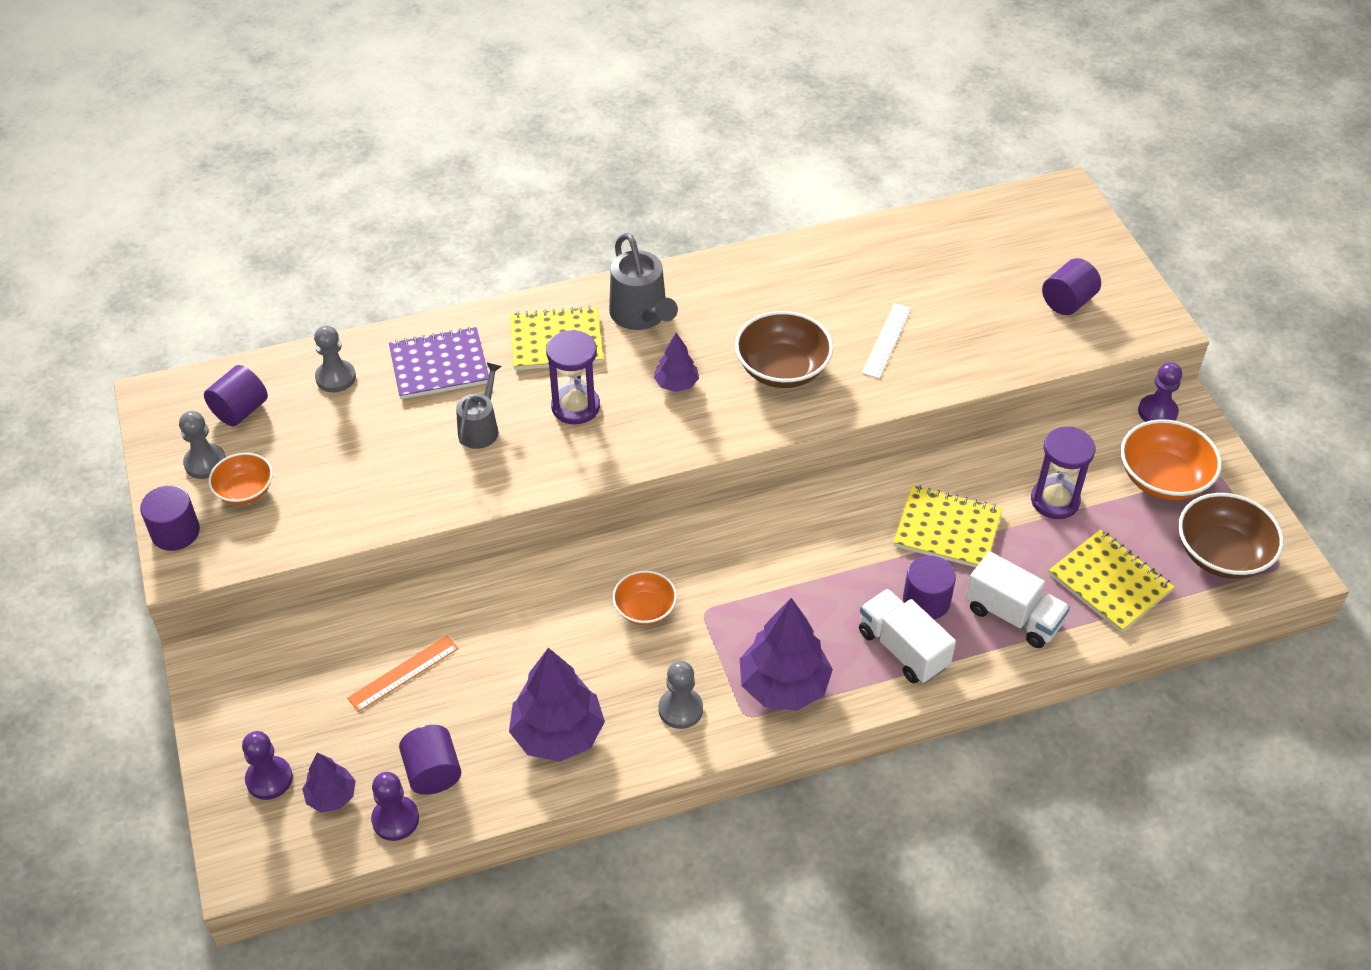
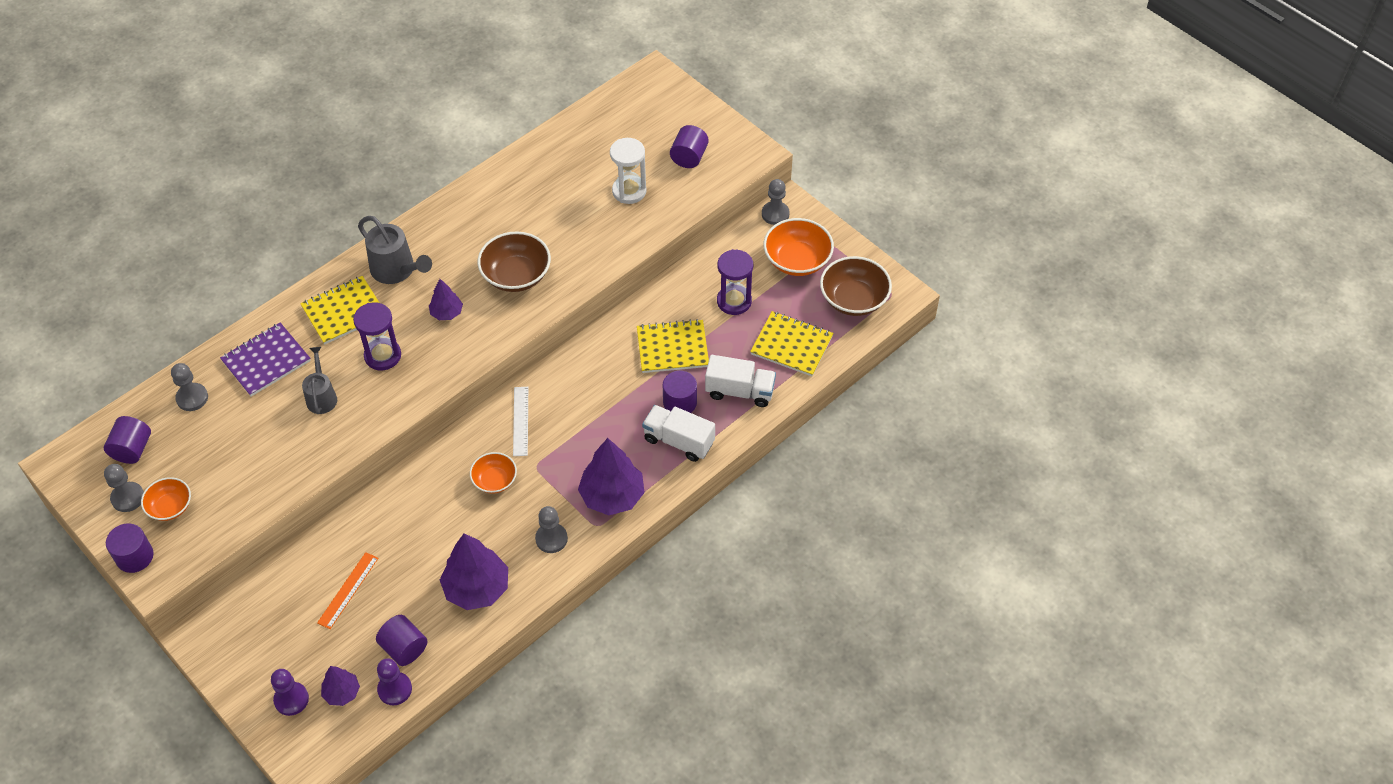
camera: 25 degrees left, 5 degrees up
(887, 340) = (579, 228): white ruler -> white ruler (521, 421)
(971, 317) = (629, 191): none -> white hourglass
(1157, 412) = (775, 214): purple pawn -> grey pawn

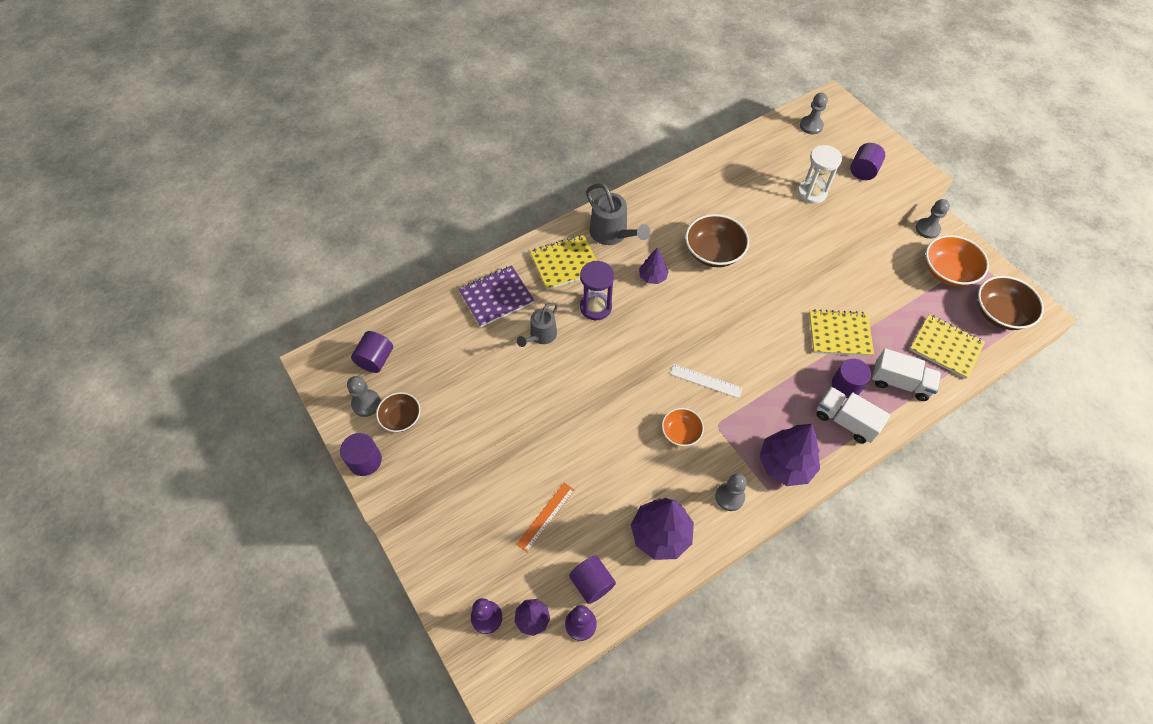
camera: 10 degrees right, 5 degrees up
(170, 507) = (401, 418): orange bowl -> brown bowl
(192, 398) = (431, 321): grey pawn -> grey pawn (811, 126)
(321, 396) = (541, 336): grey watering can -> grey watering can turned 150 degrees counterclockwise
(521, 421) = (705, 381): white ruler -> white ruler turned 75 degrees counterclockwise
(734, 301) = (893, 300): purple hourglass -> none

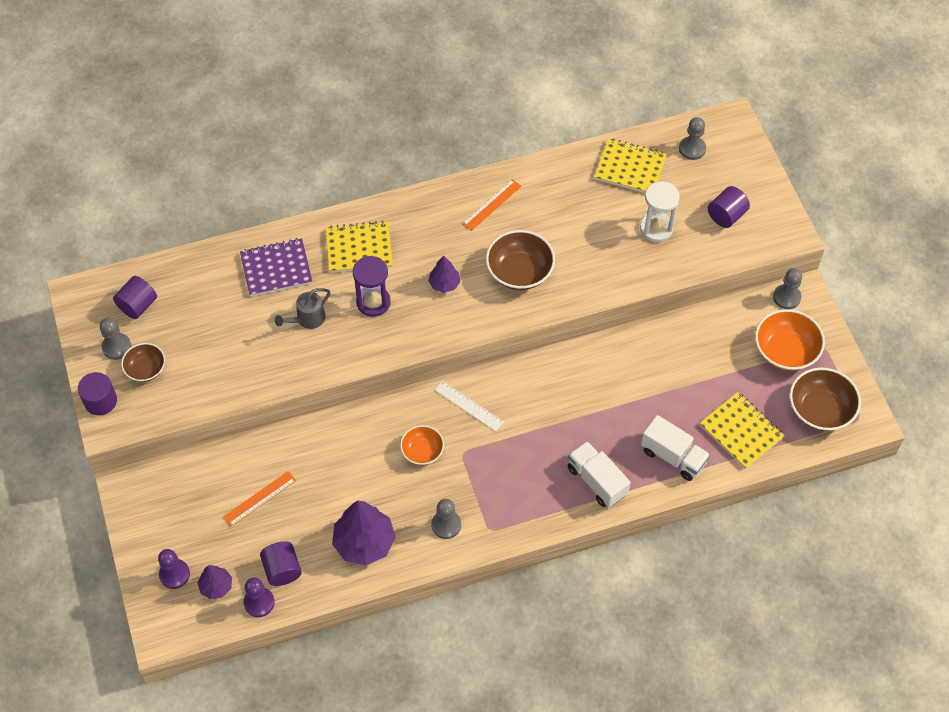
camera: 15 degrees right, 0 degrees up
(612, 234) = (420, 227): grey watering can -> none
(666, 203) = (491, 205): none -> orange ruler
(785, 464) = (515, 508): purple tree -> none
(839, 334) = (632, 391): yellow notebook -> yellow notebook (630, 168)
(846, 385) = (614, 445): purple cylinder -> none

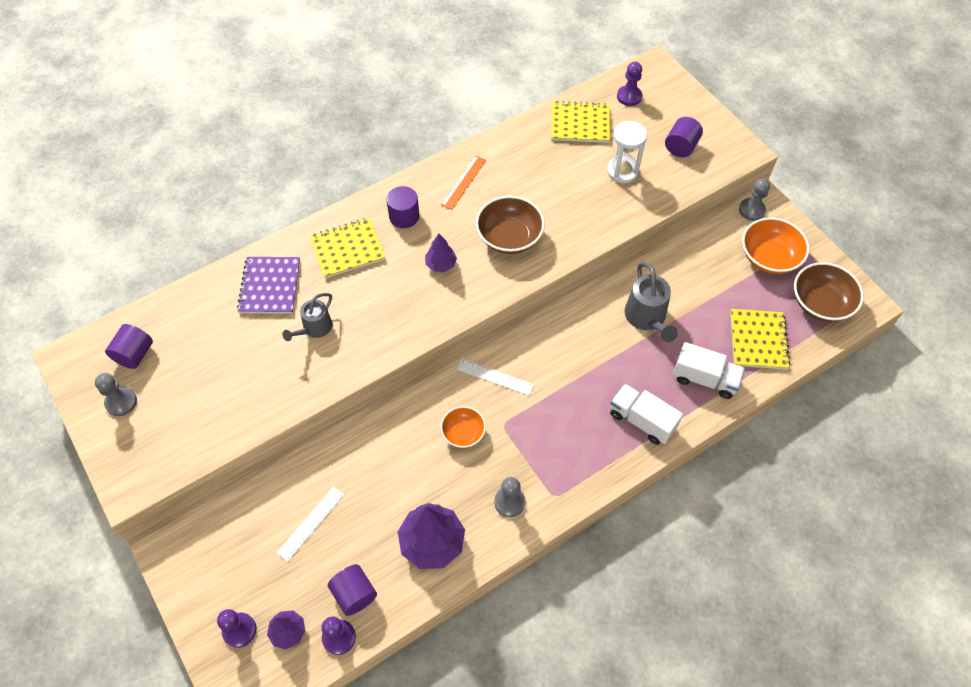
camera: 15 degrees left, 0 degrees up
(100, 401) = (115, 463): purple cylinder -> purple cylinder (404, 216)
(146, 369) = (157, 417): brown bowl -> none
(260, 499) = (311, 523): orange ruler -> white ruler
(276, 269) = (270, 286): purple notebook -> purple notebook turned 60 degrees counterclockwise
(373, 302) = (376, 297): purple hourglass -> none
(637, 384) = (647, 318): none -> grey watering can
(692, 149) = (629, 96): grey pawn -> purple pawn
(741, 431) = (758, 340): yellow notebook -> yellow notebook turned 60 degrees clockwise

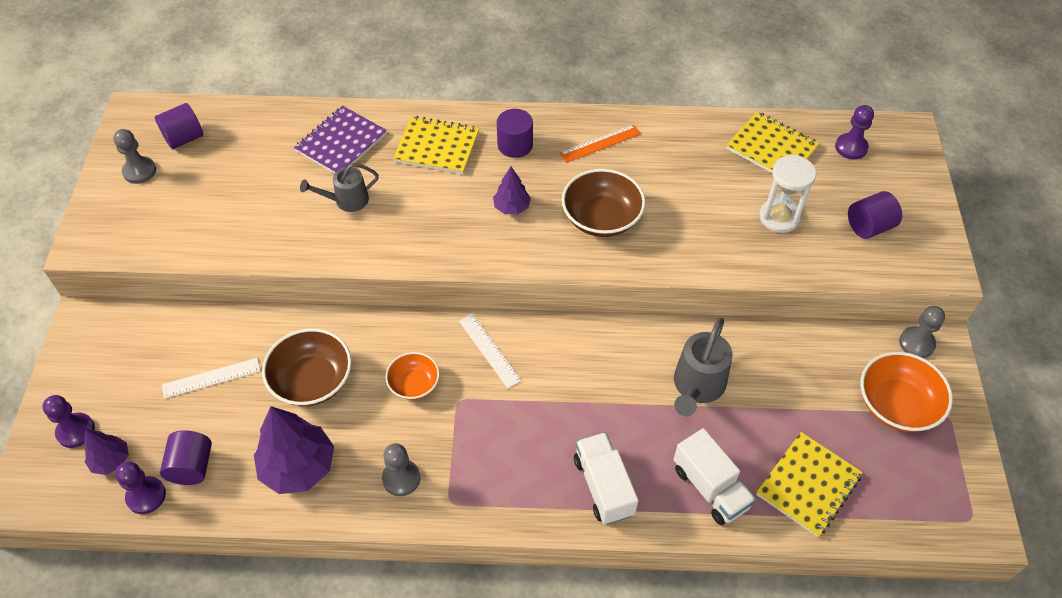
camera: 35 degrees right, 5 degrees down
(820, 303) = (921, 491): brown bowl -> brown bowl (312, 381)

